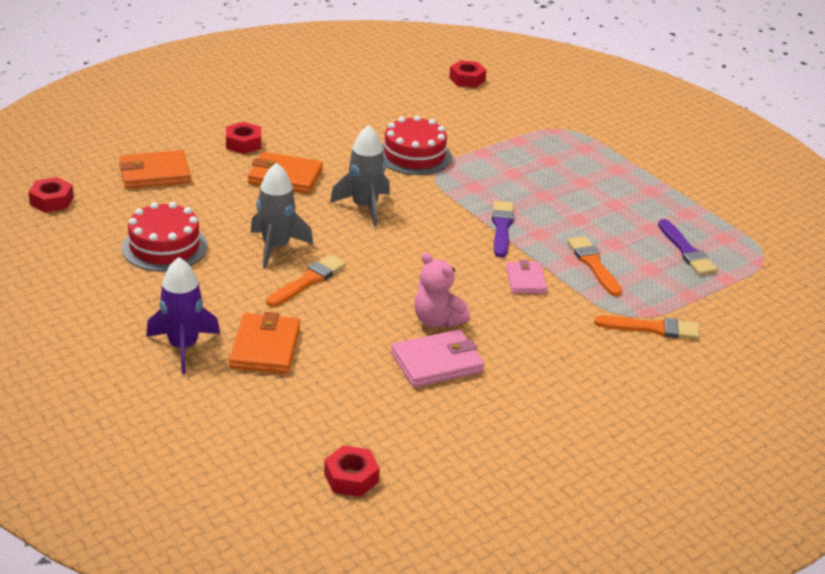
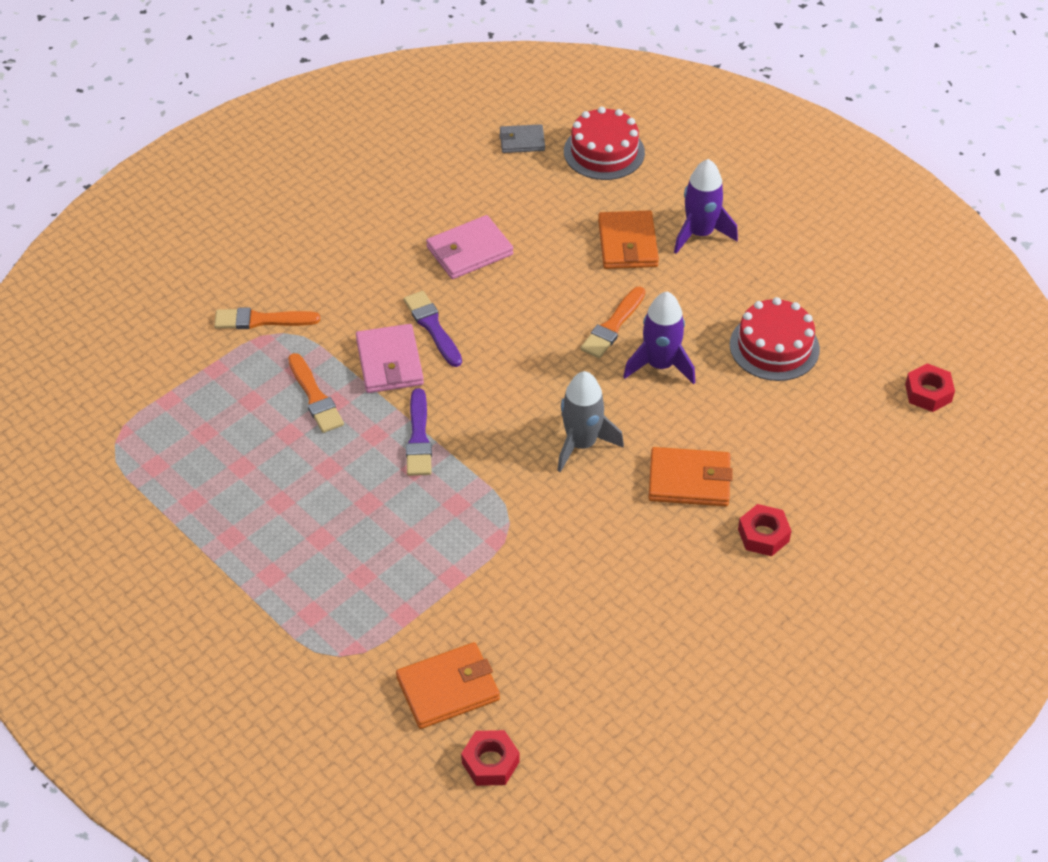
camera: 175 degrees right, 15 degrees up
(155, 173) = (842, 458): orange wallet -> orange wallet (448, 688)
(276, 247) = (660, 365): grey rocket -> purple rocket
(351, 477) = (522, 141): red nut -> grey wallet
(414, 155) = (540, 552): red cake -> red cake (604, 152)
(437, 321) = (475, 297): pink teddy bear -> none
(525, 280) = (389, 362): pink wallet -> pink wallet, size x1.55
(686, 251) = (205, 436): purple brush -> purple brush (432, 327)

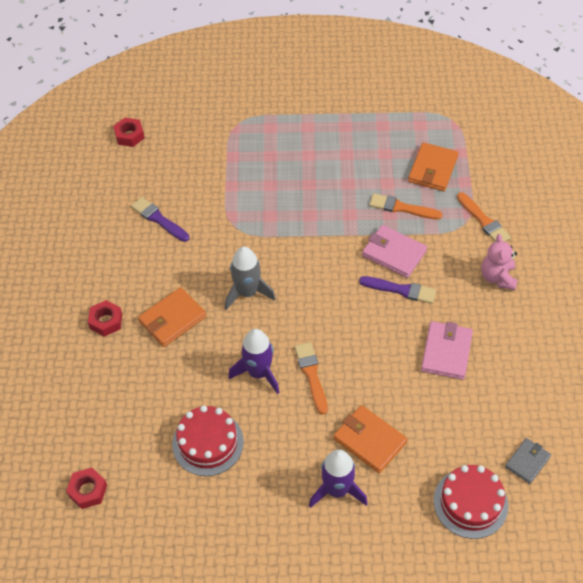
camera: 135 degrees right, 5 degrees up
(262, 320) = (483, 221): orange brush -> orange brush turned 105 degrees clockwise
(332, 267) = (497, 277): none -> pink teddy bear
(418, 437) = (328, 230): purple brush -> purple brush (159, 219)
(448, 688) = (178, 146): orange wallet -> orange wallet (432, 169)

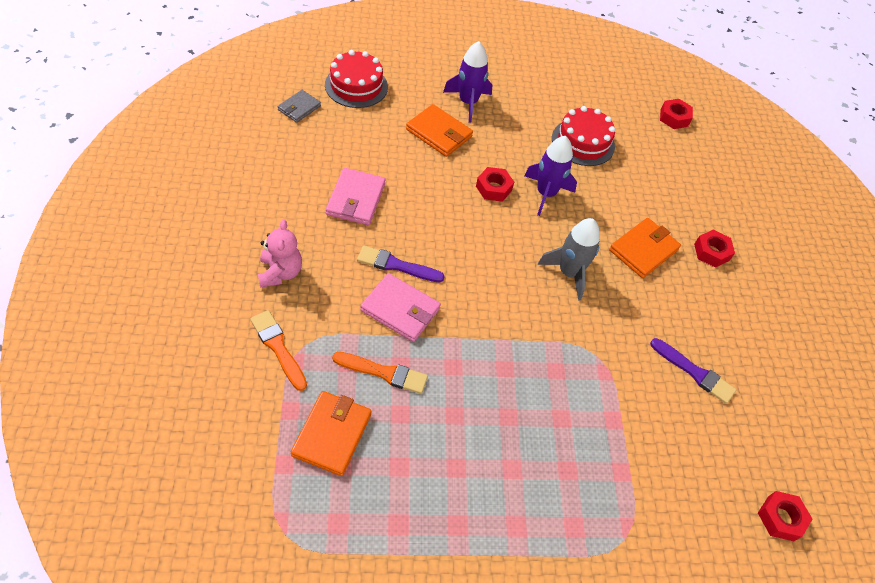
camera: 170 degrees right, 0 degrees up
(311, 375) = (493, 188): orange brush -> red nut

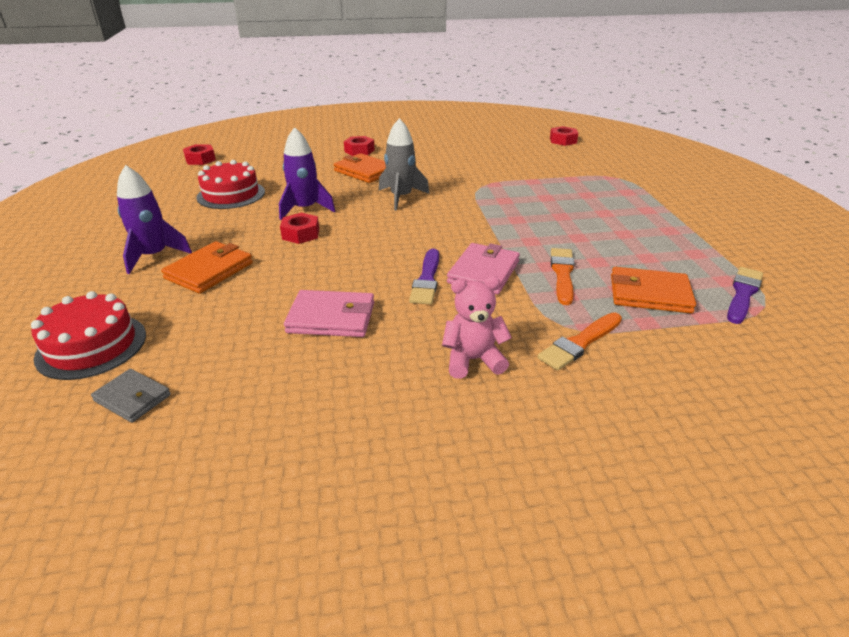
camera: 90 degrees left, 20 degrees down
(694, 372) = (474, 158): purple brush -> purple brush (743, 294)

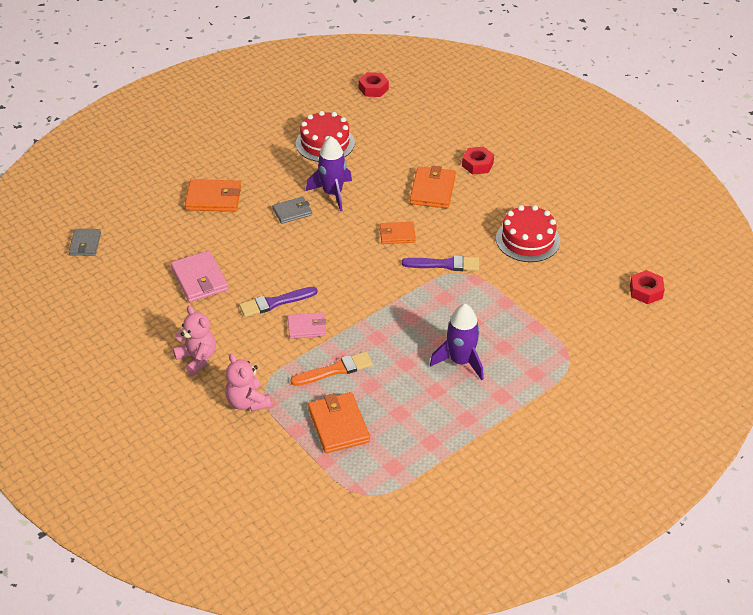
camera: 60 degrees right, 10 degrees up
(92, 346) = (113, 202): red cake -> red cake (527, 240)
(154, 256) = (213, 164): purple rocket -> purple rocket (460, 361)
(300, 234) = (292, 212): red nut -> grey wallet
(401, 197) = (397, 234): grey rocket -> orange wallet
(483, 272) = (306, 327): pink wallet -> pink wallet, size x0.64
(580, 343) = (247, 402): orange brush -> pink teddy bear
(743, 294) = (378, 480): purple brush -> purple brush (444, 264)

